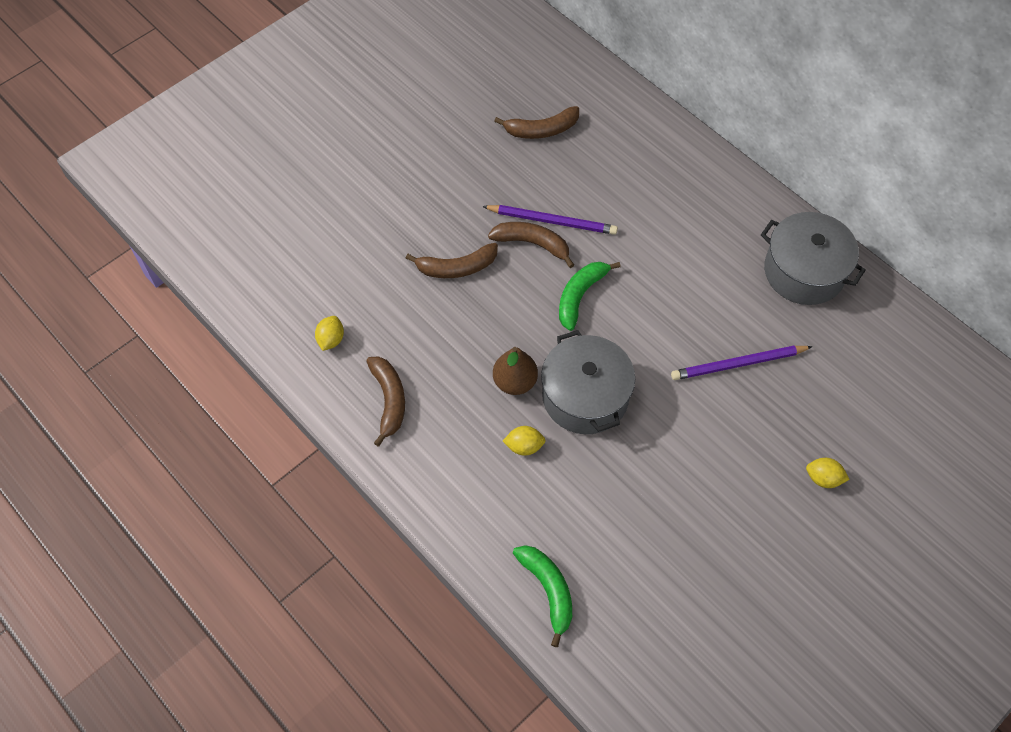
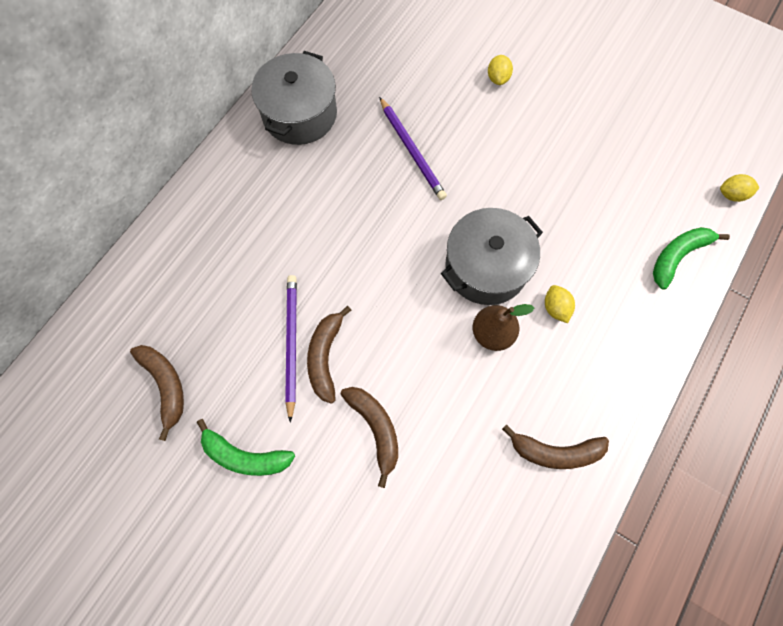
camera: 105 degrees left, 10 degrees up
(331, 339) = (506, 542): yellow lemon -> yellow lemon (731, 194)
(389, 400) = (555, 452): brown banana -> brown banana turned 150 degrees counterclockwise
(580, 296) = (377, 296): green banana -> green banana (245, 456)

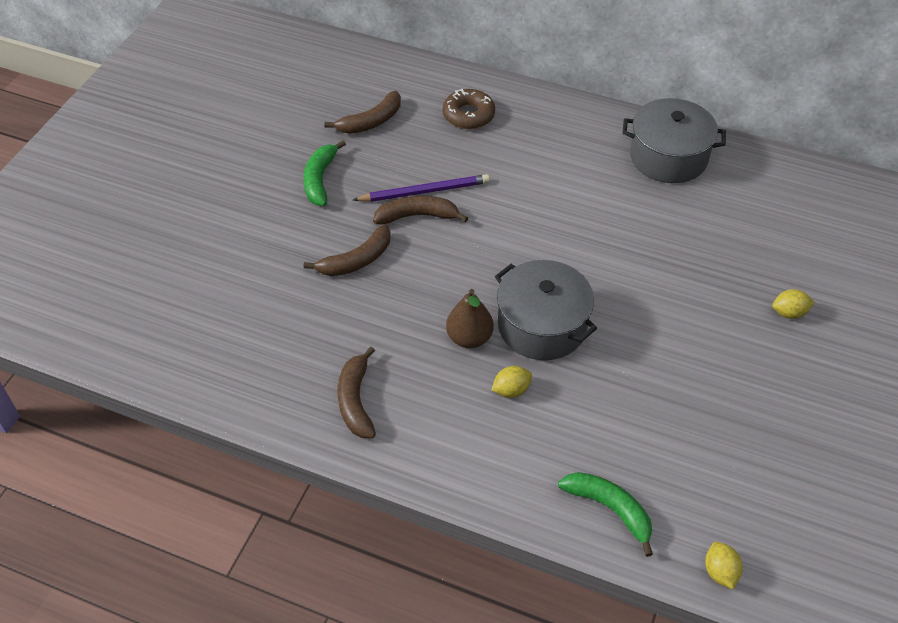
camera: 80 degrees right, 20 degrees down
(187, 279) = (468, 115): none -> brown donut
(411, 150) = (660, 248): purple pencil -> none

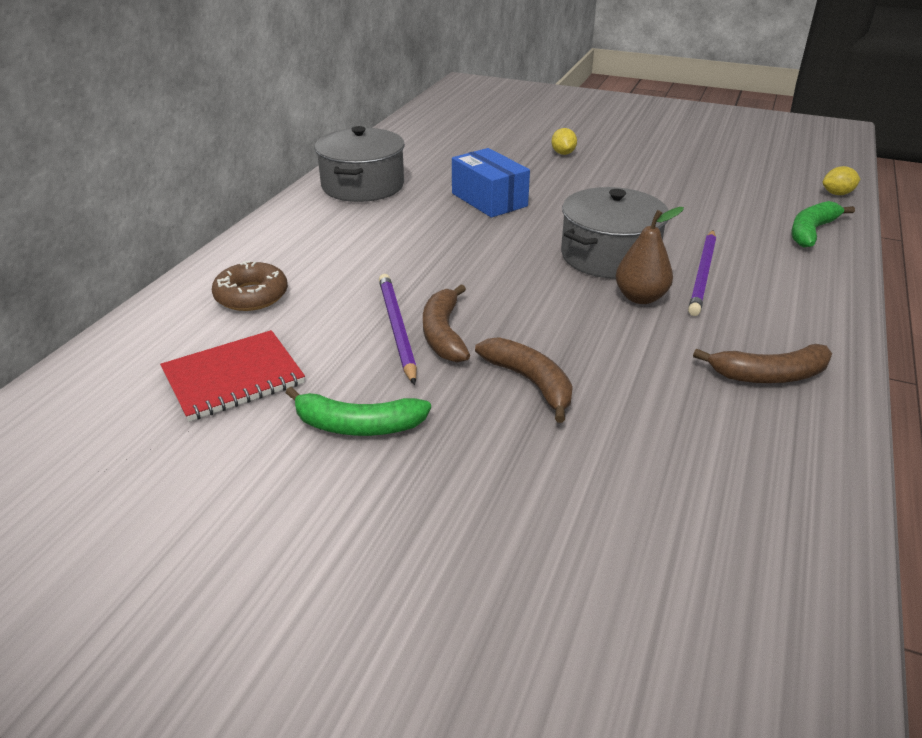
camera: 90 degrees left, 15 degrees down
(371, 121) = (233, 378): brown banana -> red notebook
(511, 390) = (703, 274): yellow lemon -> purple pencil
(651, 246) = (489, 200): none -> blue box

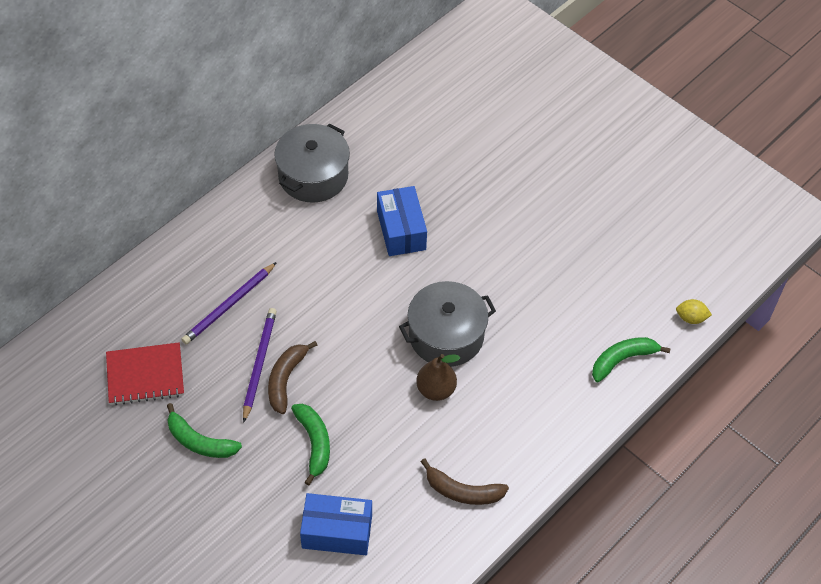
camera: 20 degrees right, 20 degrees up
(251, 295) = (181, 295): brown donut -> none
(530, 382) = (314, 443): brown banana -> green banana
(563, 153) = (504, 177): yellow lemon -> none
(645, 468) = (337, 531): none -> blue box
(703, 274) = (498, 380): purple pencil -> purple pencil (229, 305)

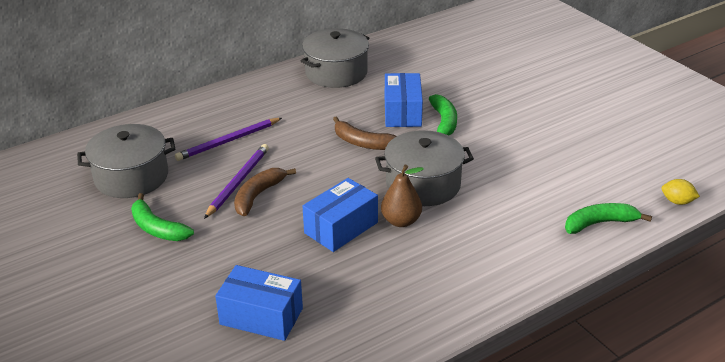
camera: 15 degrees right, 20 degrees down
(145, 375) = (131, 177): red notebook -> grey pot
(314, 443) = (266, 244): green banana -> green banana (444, 122)
(380, 409) = (341, 228): none -> blue box
(462, 491) = (405, 303): brown banana -> brown banana (362, 143)

